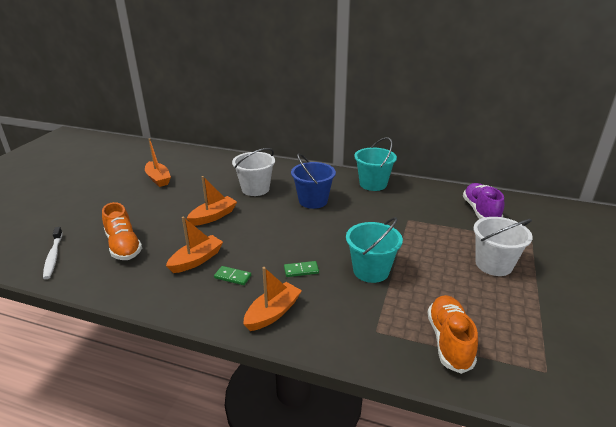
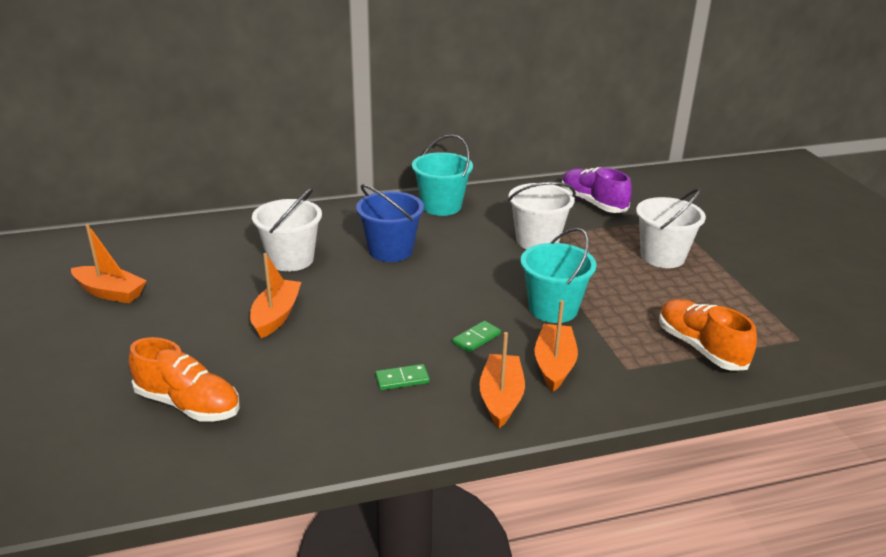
camera: 35 degrees left, 0 degrees up
(53, 256) = (84, 464): white toothbrush -> none
(196, 260) = (326, 379): orange boat -> orange boat (554, 365)
(411, 224) = (537, 241): none -> white bucket

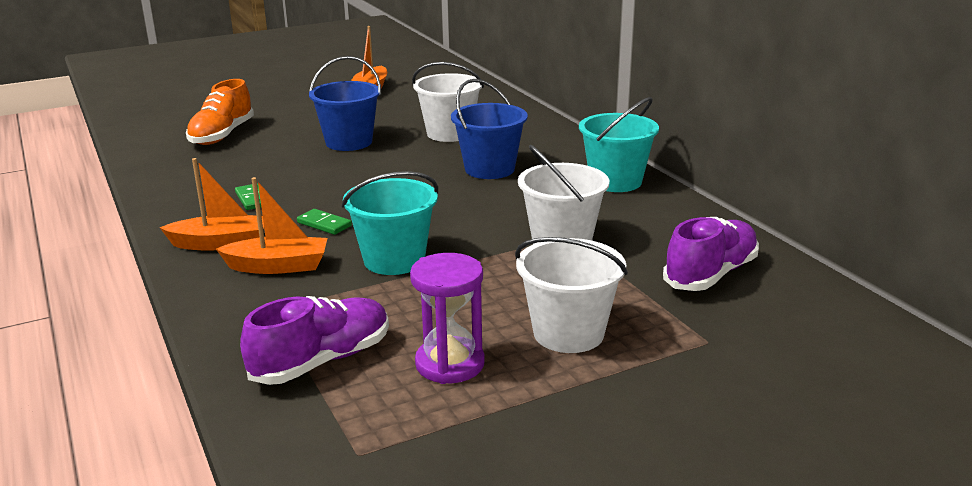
camera: 80 degrees right, 5 degrees down
(276, 316) = (349, 142): orange boat -> blue bucket
(700, 300) = (450, 364): none -> purple hourglass
(700, 348) = (322, 361): orange shoe -> purple shoe

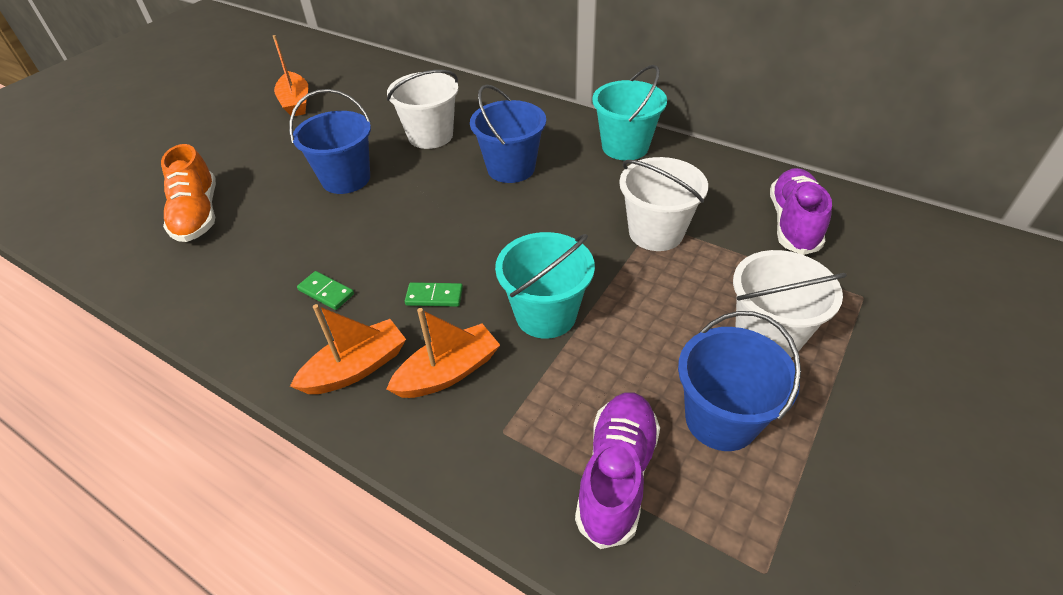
camera: 30 degrees left, 20 degrees up
(450, 364) = (721, 419): purple hourglass -> blue bucket

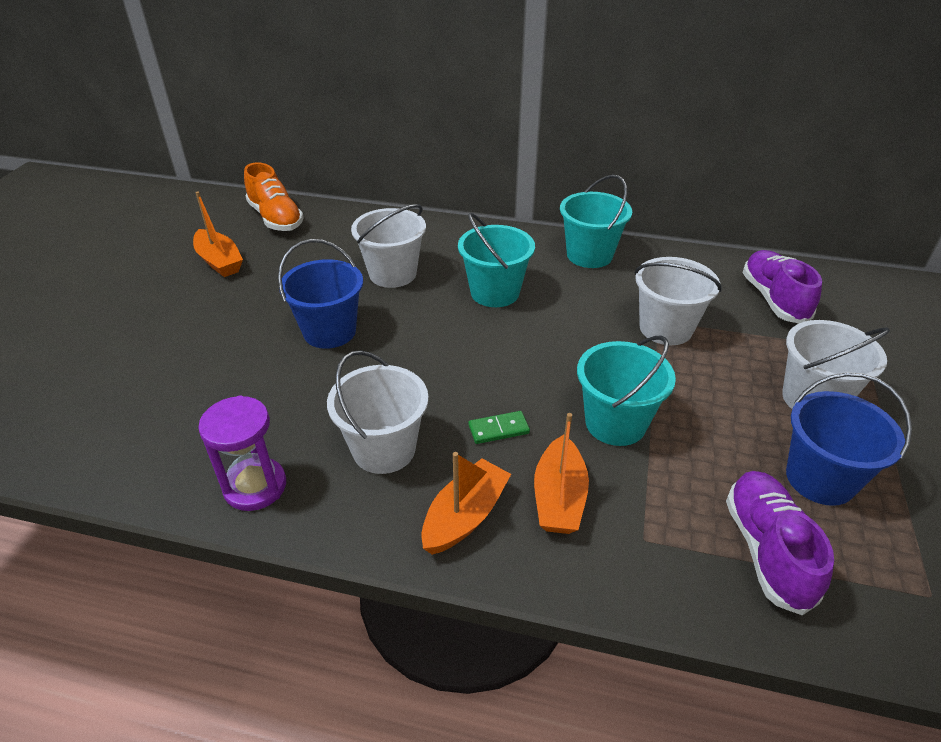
camera: 20 degrees left, 5 degrees down
(198, 215) = (181, 399): orange shoe -> orange shoe (276, 218)
(208, 300) = (255, 486): none -> purple hourglass
(326, 292) = (384, 449): green domino -> white bucket
(448, 372) = (559, 498): orange boat -> orange boat turned 150 degrees clockwise
(511, 168) = (495, 292): blue bucket -> turquoise bucket

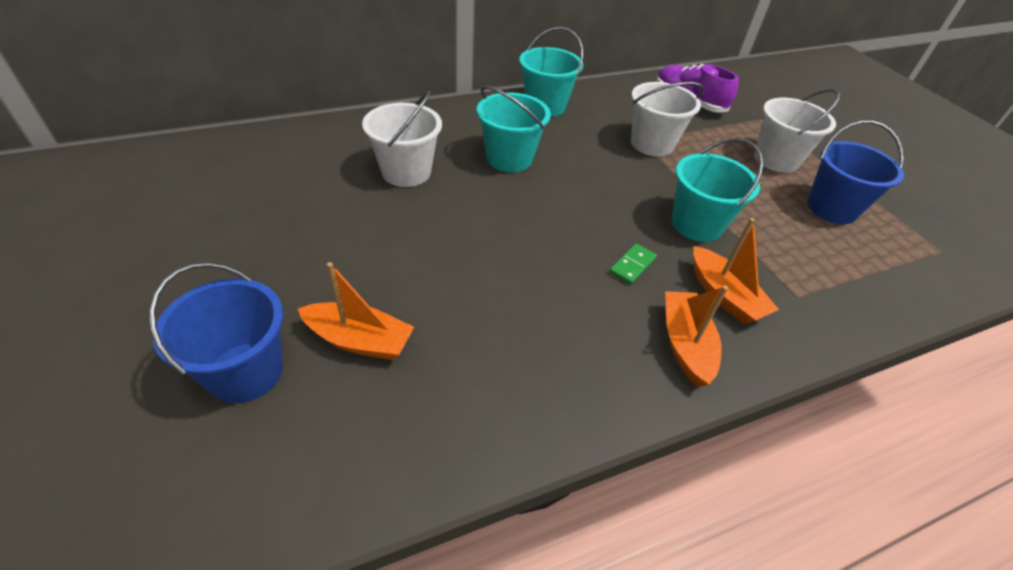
camera: 40 degrees left, 5 degrees up
(219, 261) = (205, 221): orange boat -> orange boat (359, 340)
(255, 486) = (502, 418): purple hourglass -> none
(276, 218) = (223, 157): orange shoe -> none
(329, 331) = (407, 245): blue bucket -> blue bucket (245, 372)
(384, 449) = (570, 325): white bucket -> none
(767, 550) = (857, 266): purple shoe -> none

